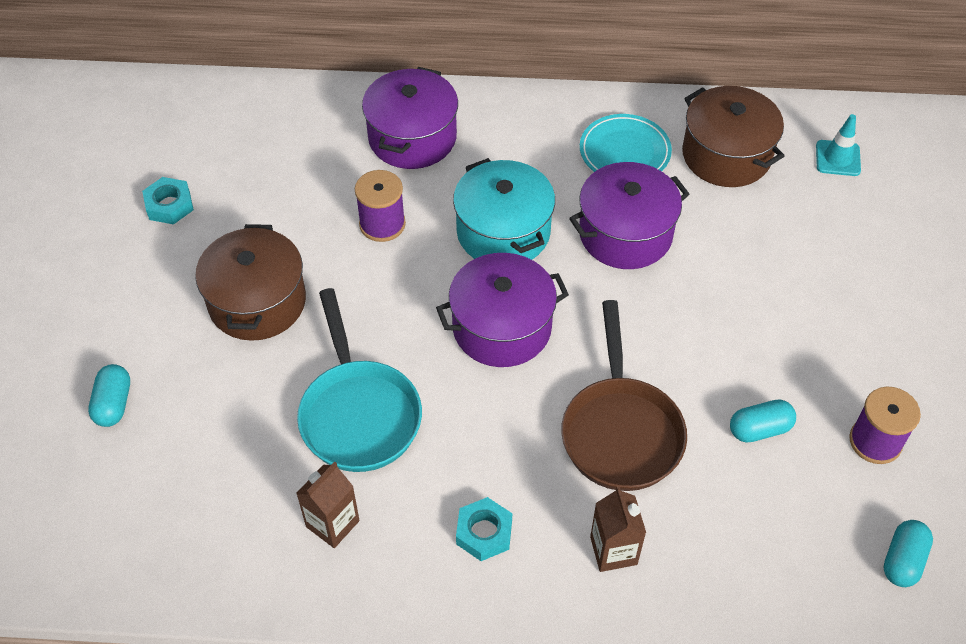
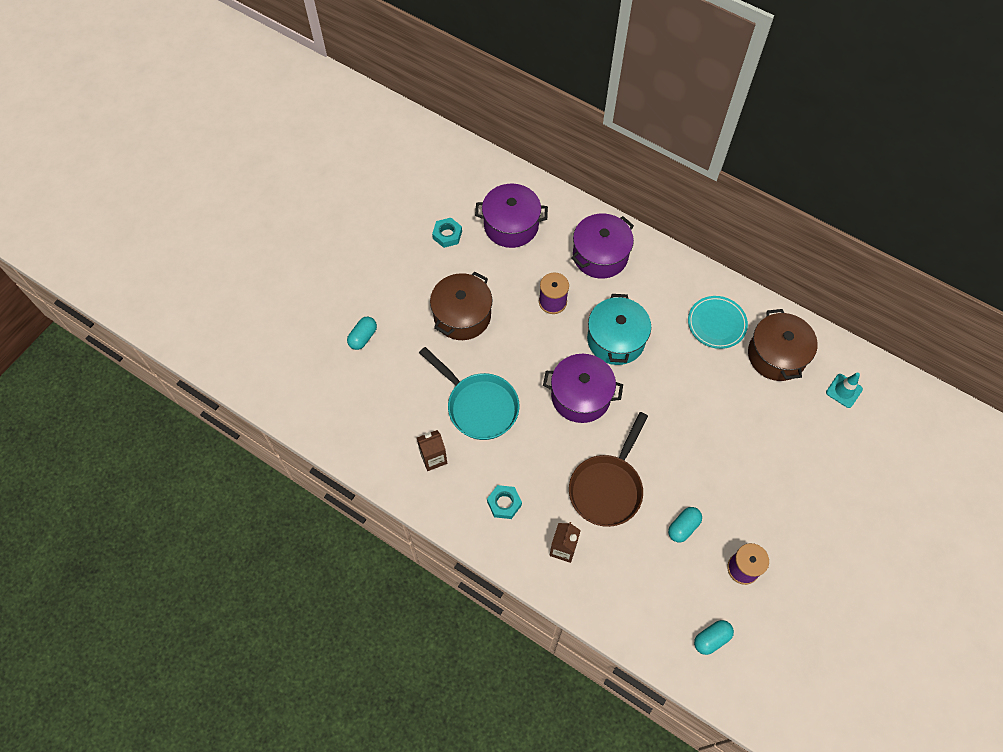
camera: 30 degrees right, 10 degrees up
(358, 413) = (478, 406): turquoise pan -> turquoise pan turned 60 degrees counterclockwise
(625, 234) = (684, 375): purple pot -> purple pot (511, 225)
(759, 429) = (683, 527): turquoise capsule -> turquoise capsule turned 60 degrees counterclockwise

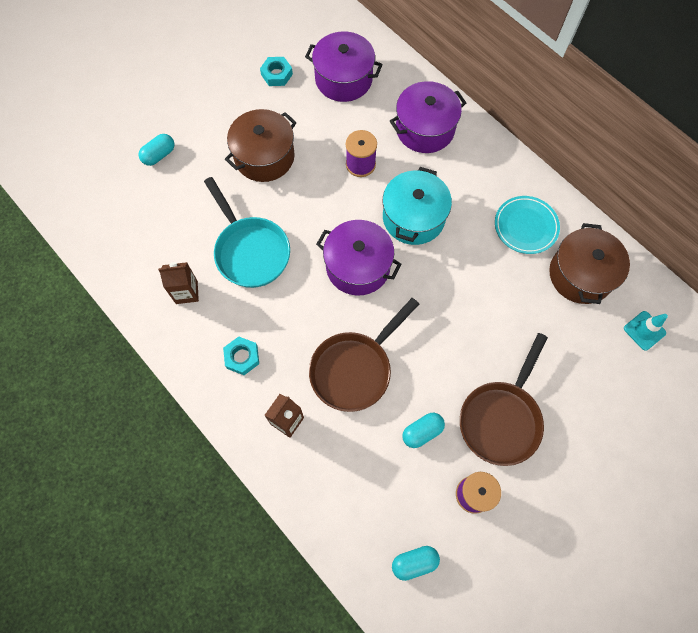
camera: 15 degrees right, 5 degrees up
(747, 497) = (501, 418): none -> brown pan

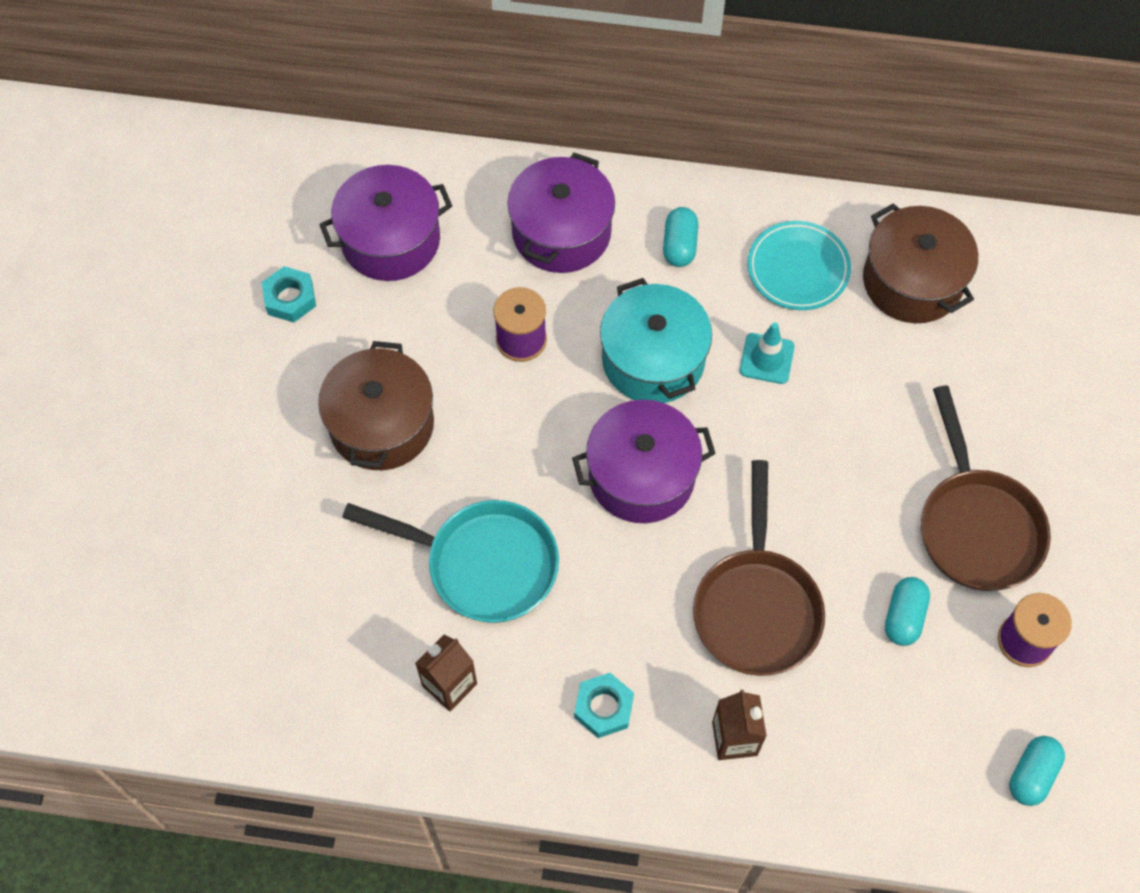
camera: 40 degrees left, 5 degrees down
(159, 155) = (228, 532): turquoise capsule -> turquoise capsule (679, 245)
(644, 330) = (1038, 295): turquoise traffic cone -> turquoise traffic cone (766, 359)

